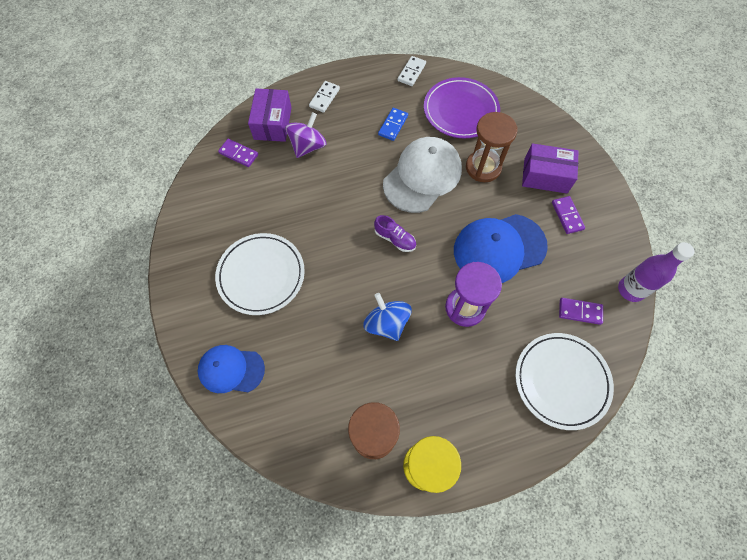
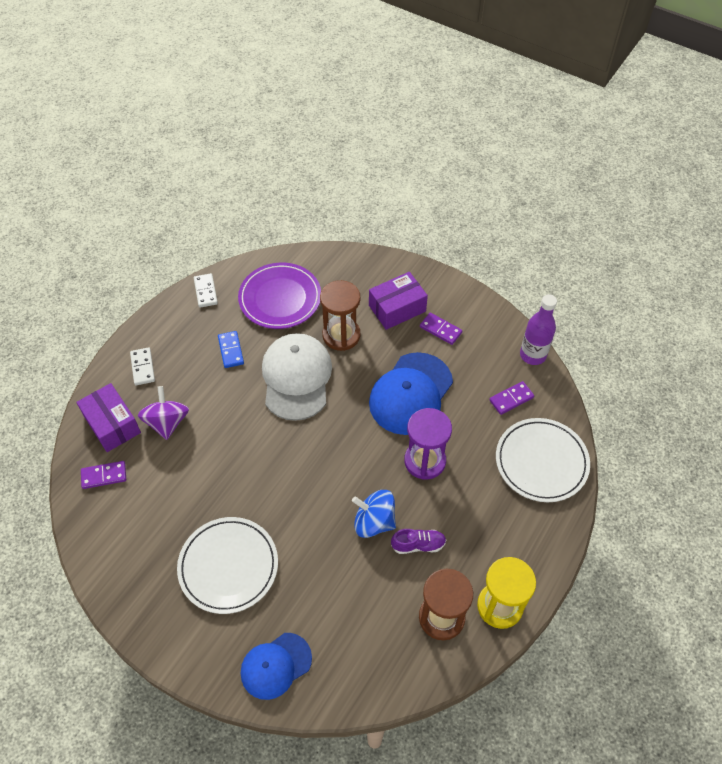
camera: 40 degrees left, 10 degrees down
(395, 239) = (319, 447): purple shoe -> purple shoe (418, 545)

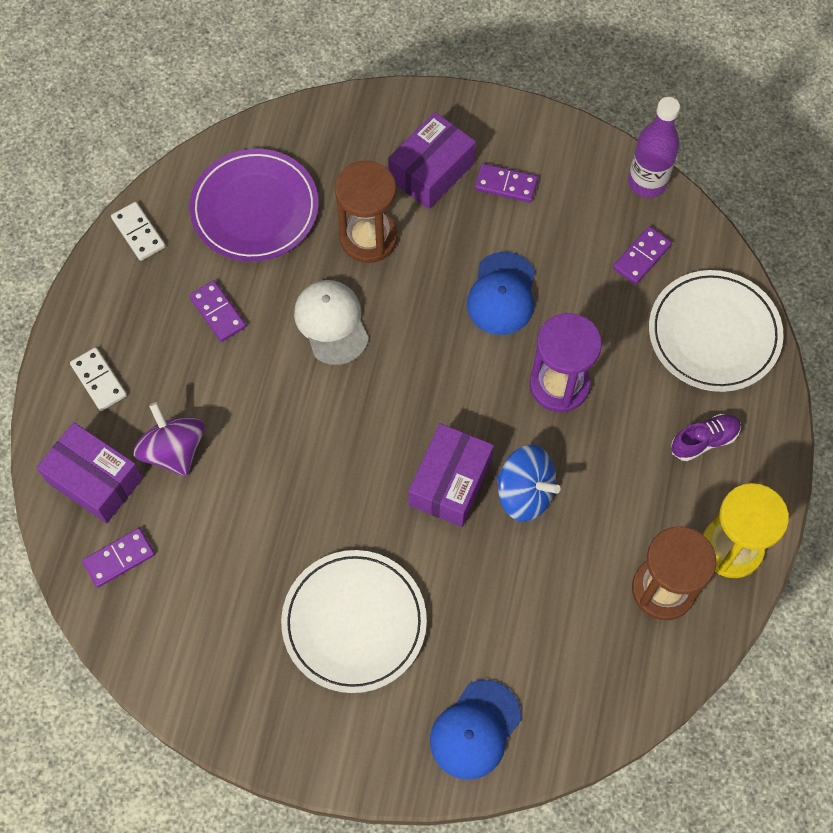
camera: 20 degrees left, 10 degrees up
(230, 350) = (218, 312): blue domino -> purple domino
(296, 378) = (331, 323): white cap -> white cap, size x0.63
(328, 499) = (450, 482): none -> purple box
(374, 522) = (525, 493): blue spinning top -> blue spinning top turned 150 degrees counterclockwise
(411, 394) = (502, 294): blue cap -> blue cap, size x0.63
(418, 545) = (596, 504): purple shoe -> purple shoe (704, 441)

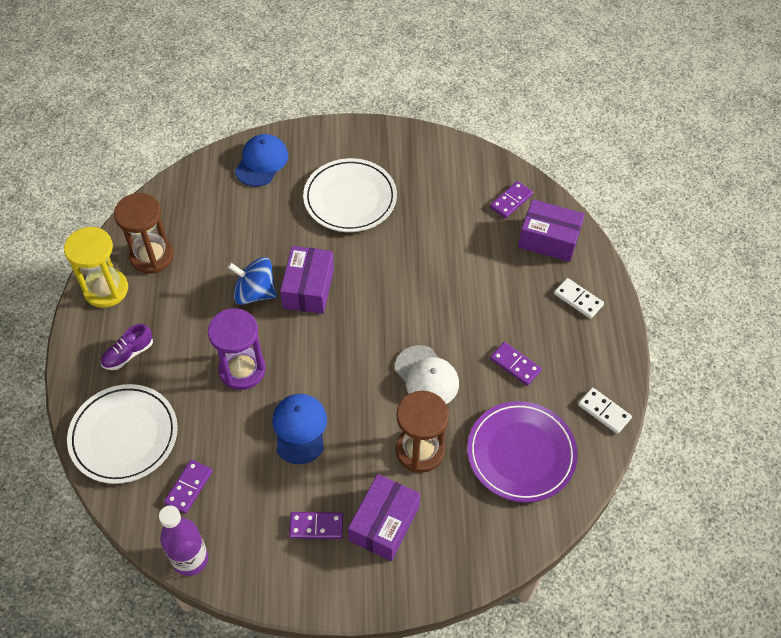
camera: 165 degrees right, 10 degrees down
(174, 450) = (505, 267): purple spinning top -> none

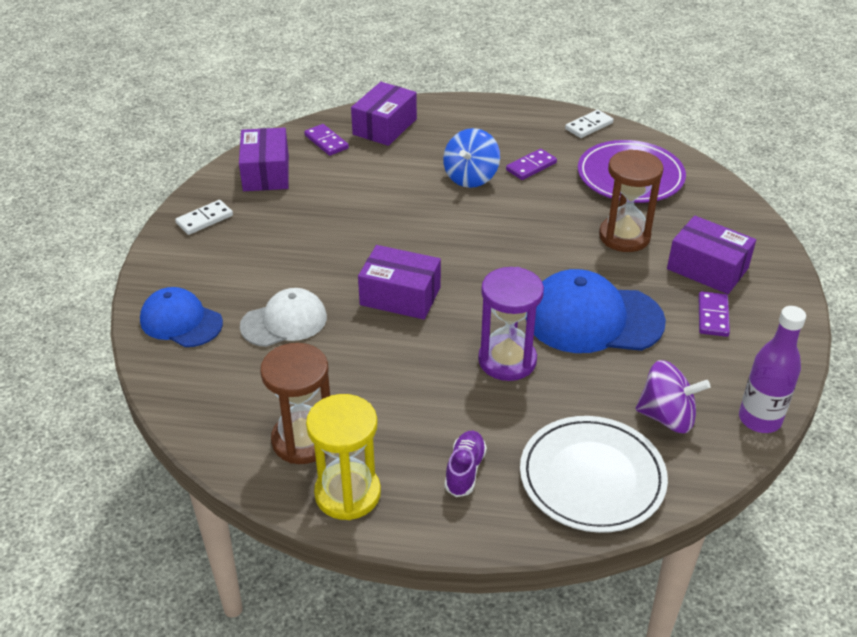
camera: 80 degrees left, 15 degrees down
(128, 354) = (465, 470): purple shoe -> purple shoe turned 135 degrees counterclockwise
(189, 487) = (667, 417): purple domino -> purple spinning top
(255, 293) = (394, 342): blue spinning top -> blue spinning top (471, 177)
(300, 429) = (593, 319): blue cap -> blue cap, size x1.58
(350, 198) = (275, 251): white plate -> none
(426, 376) = (537, 222): white cap -> white cap (284, 322)
(453, 170) = (266, 173): none -> purple box
(578, 299) = (462, 121): white domino -> white domino (204, 219)

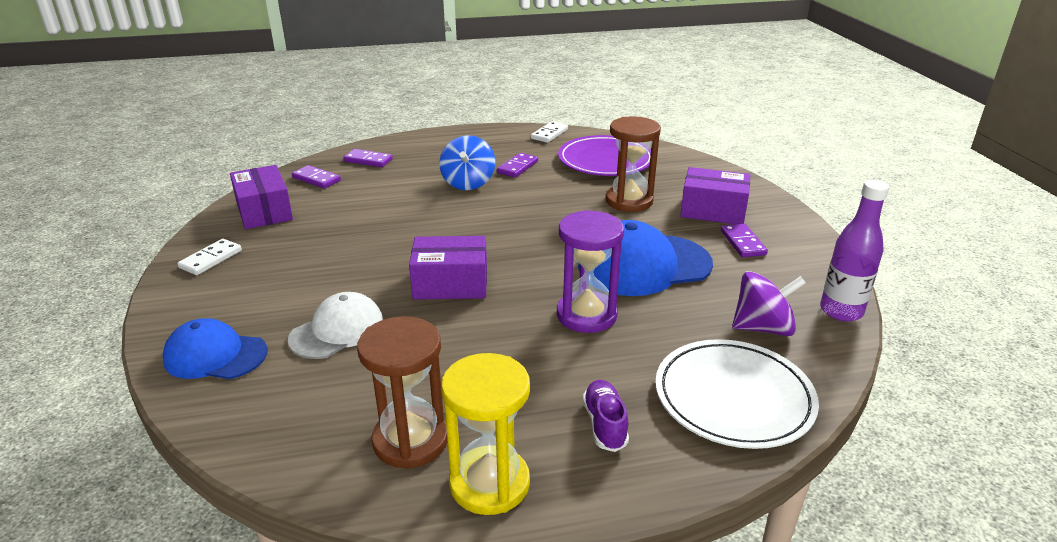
camera: 20 degrees left, 10 degrees down
(384, 127) = (368, 160): purple box -> purple domino

